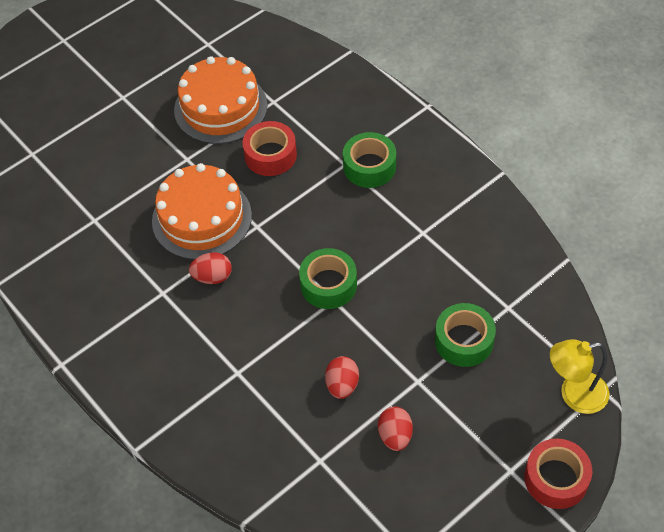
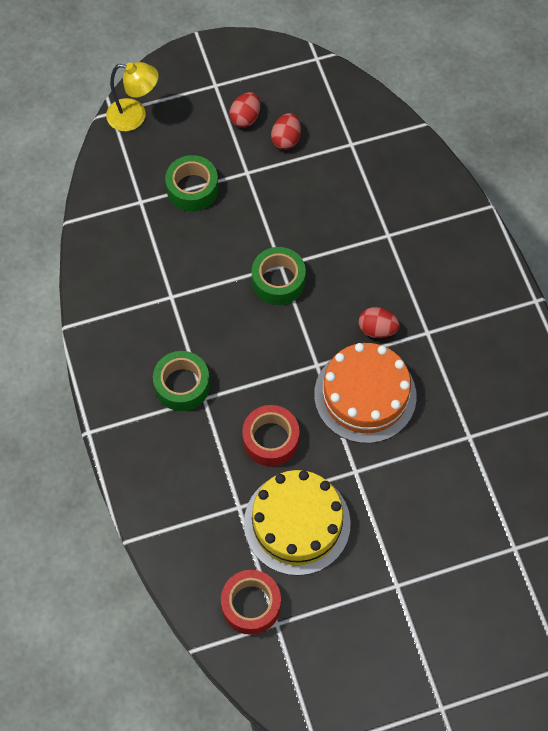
camera: 160 degrees left, 10 degrees up
(220, 107) = (297, 523): orange cake -> yellow cake
(342, 385) = (308, 192): red egg -> red egg (245, 118)
(556, 478) = (186, 68): red tape -> red tape (251, 605)

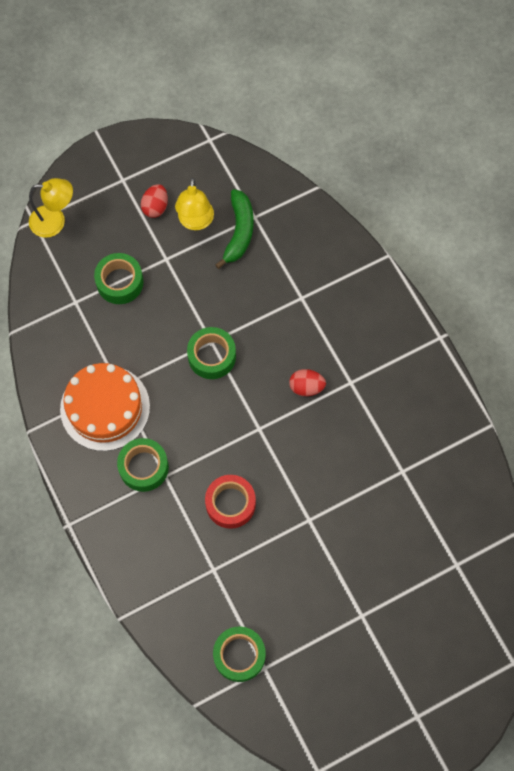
camera: 10 degrees left, 5 degrees up
(251, 605) = (239, 655): red tape -> green tape
(286, 139) = (195, 222): red egg -> yellow lamp
(297, 523) = (266, 575): yellow cake -> none
(331, 157) = (239, 232): none -> green banana
(365, 395) = (306, 449): orange cake -> orange cake (105, 407)

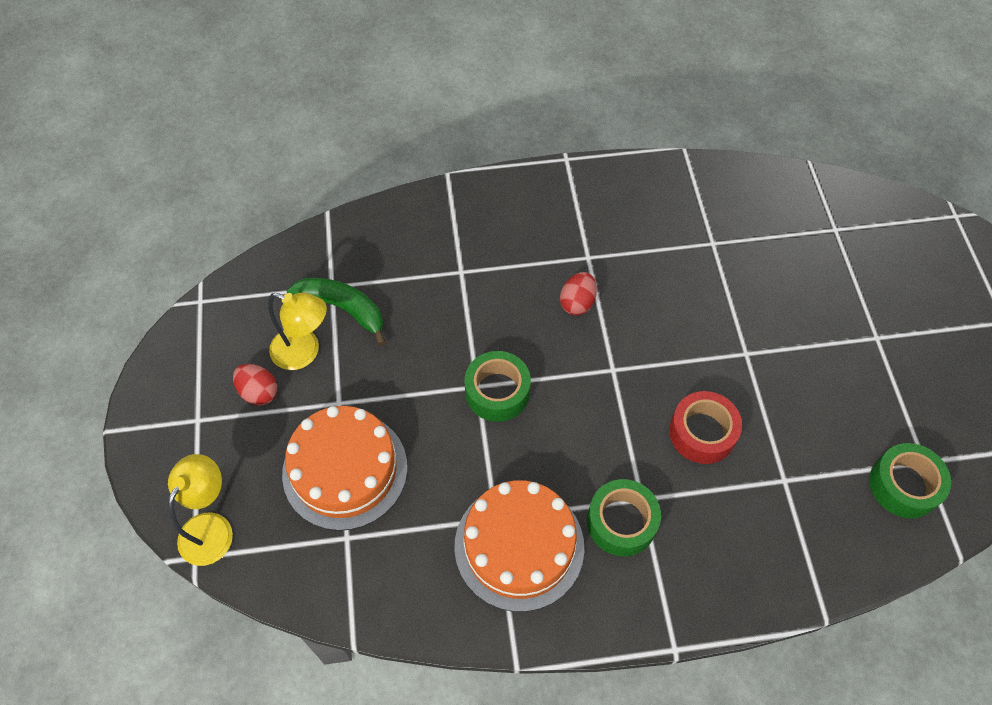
camera: 70 degrees left, 10 degrees down
(120, 282) = (345, 470): green tape -> orange cake

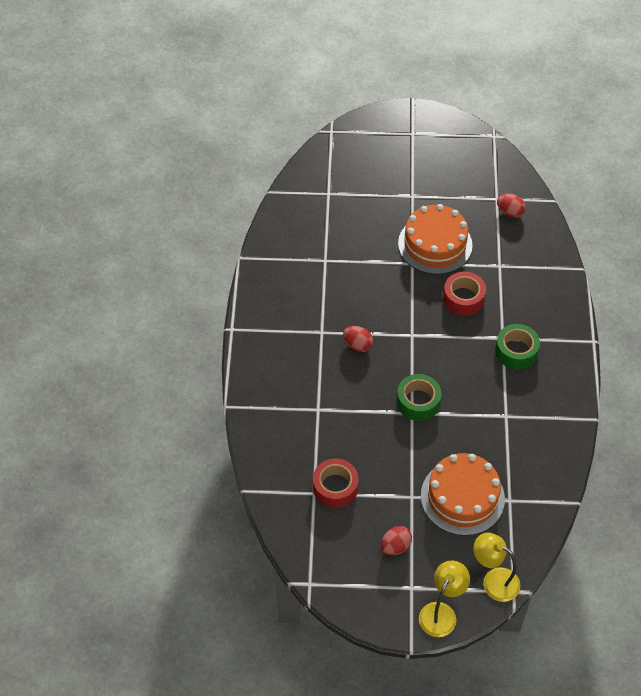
camera: 80 degrees left, 5 degrees down
(304, 352) = (367, 515): yellow lamp -> yellow lamp (441, 612)
(343, 309) = (335, 487): green banana -> red tape
(519, 546) = (525, 406): orange cake -> orange cake (435, 244)
(903, 485) = (509, 212): green tape -> red egg

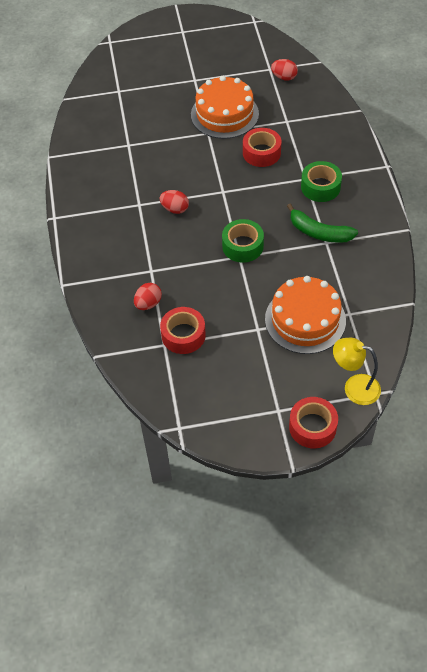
camera: 10 degrees left, 0 degrees up
(395, 546) = (253, 376): red egg -> red egg (148, 304)
(441, 612) = (312, 427): yellow lamp -> red tape
(501, 403) = (319, 232): none -> green banana

